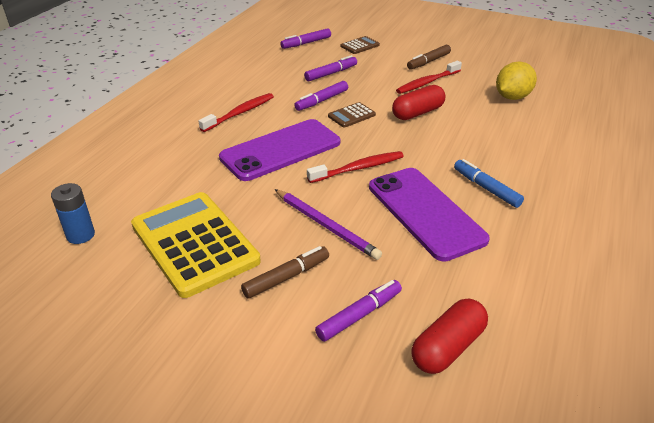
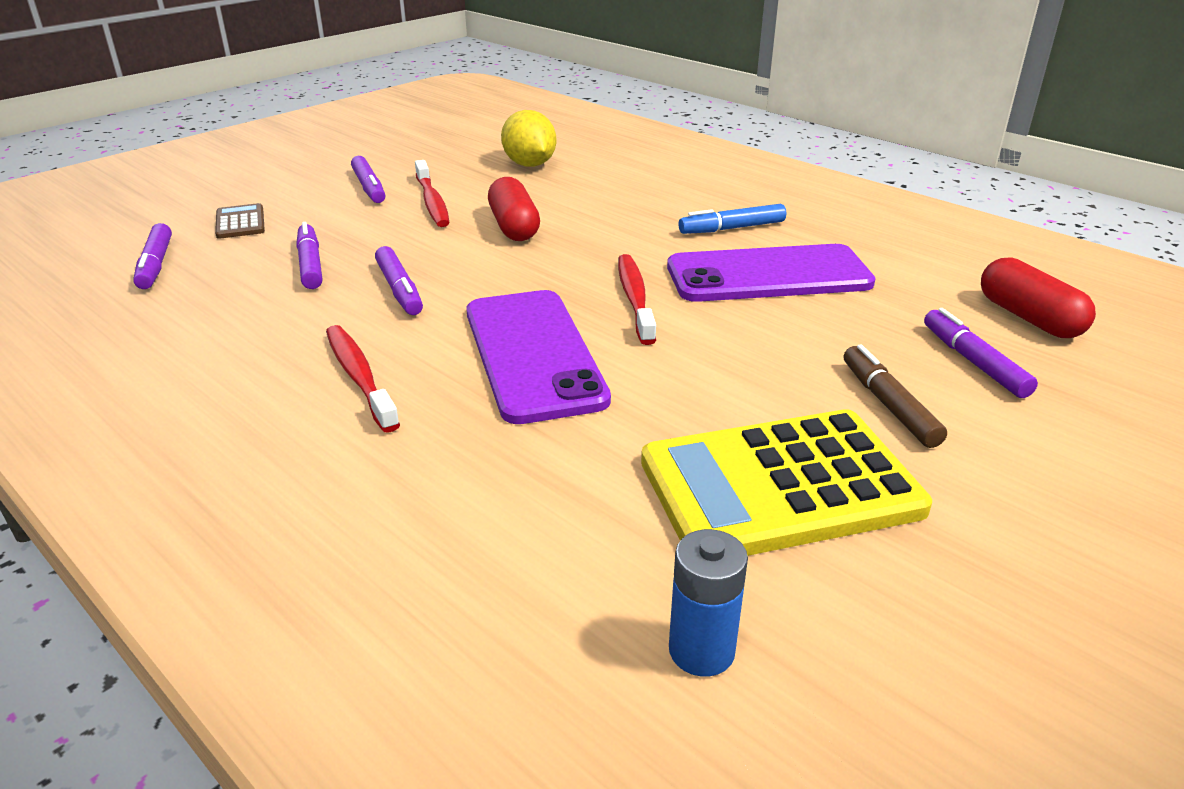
camera: 70 degrees left, 5 degrees down
(326, 225) = (772, 351): purple pencil -> none
(351, 115) = (475, 274): brown calculator -> none
(428, 62) = (369, 187): brown marker -> purple marker

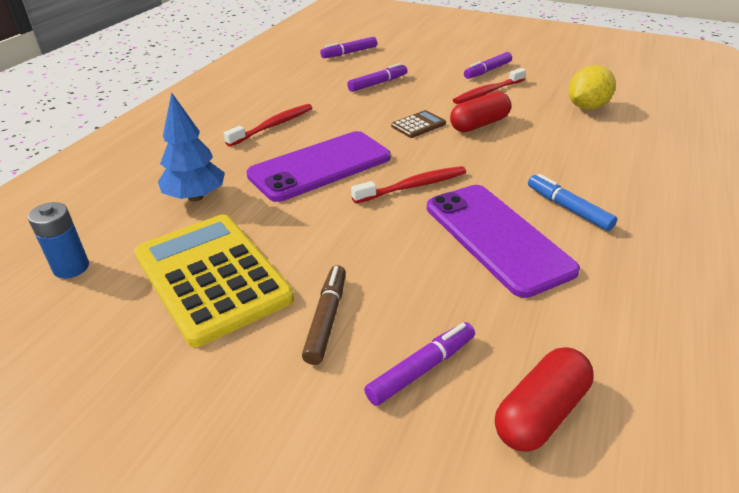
camera: 70 degrees right, 5 degrees up
(240, 222) = (409, 55): brown calculator -> brown calculator (418, 125)
(399, 289) = (368, 112): purple marker -> none
(546, 484) = (195, 197): none -> blue tree
(889, 405) = (326, 319): brown marker -> brown marker turned 45 degrees counterclockwise

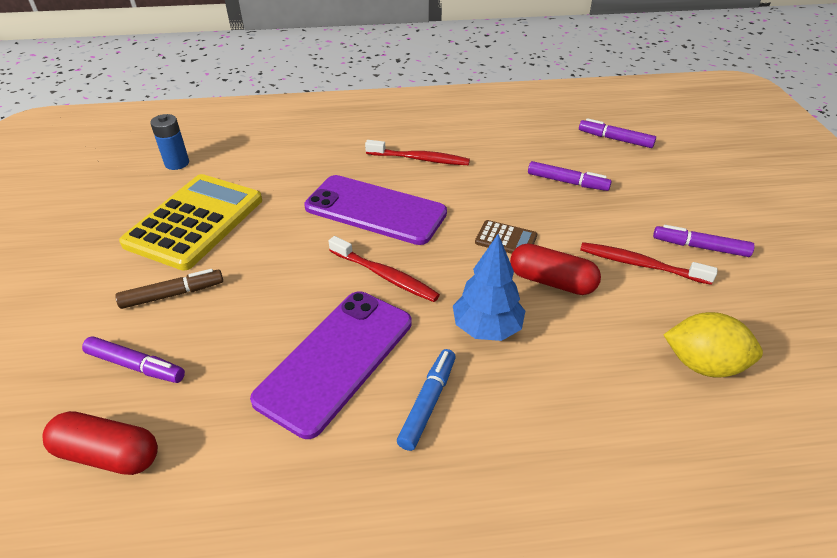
camera: 60 degrees right, 5 degrees up
(195, 197) = (285, 171): blue tree -> blue tree (486, 328)

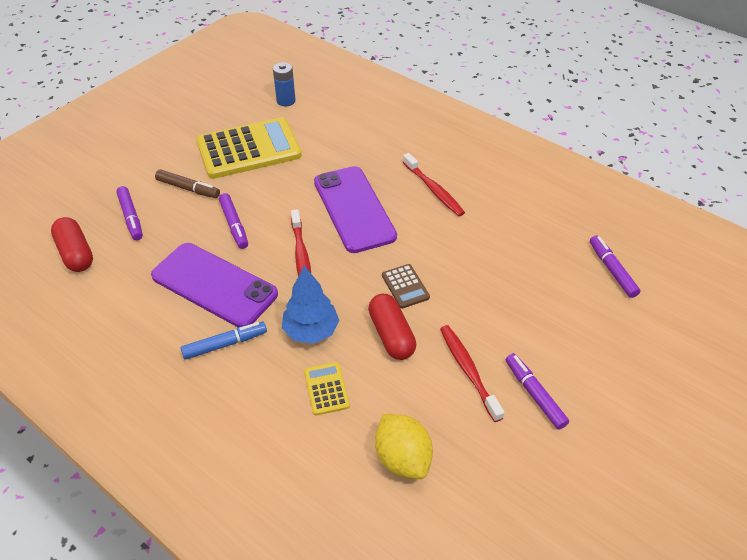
camera: 45 degrees right, 5 degrees up
(336, 360) = (214, 285): purple phone -> purple phone turned 45 degrees clockwise
(567, 182) = (513, 277): purple marker -> purple marker (234, 224)
(571, 363) = (326, 389): none -> yellow calculator

